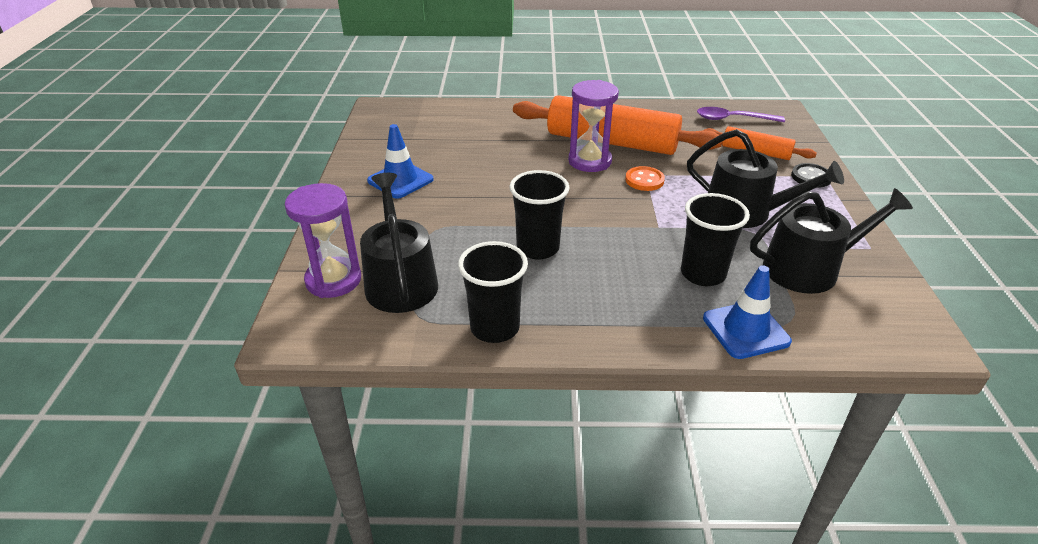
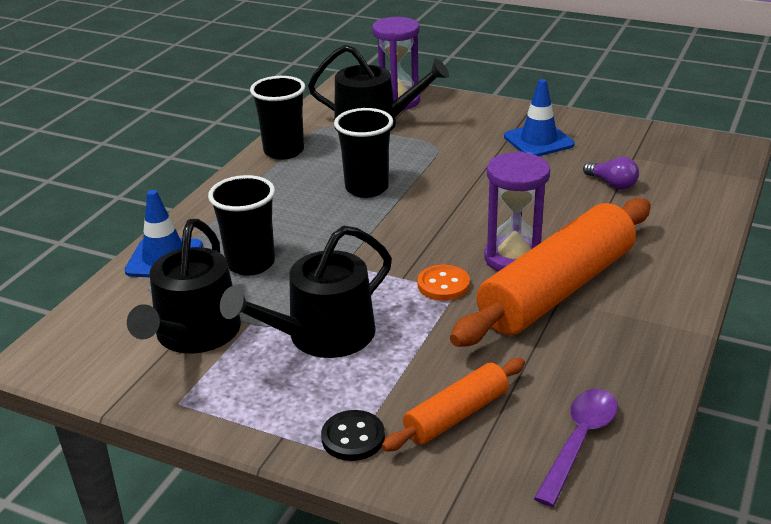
camera: 115 degrees right, 5 degrees down
(460, 141) = (612, 184): none -> purple light bulb

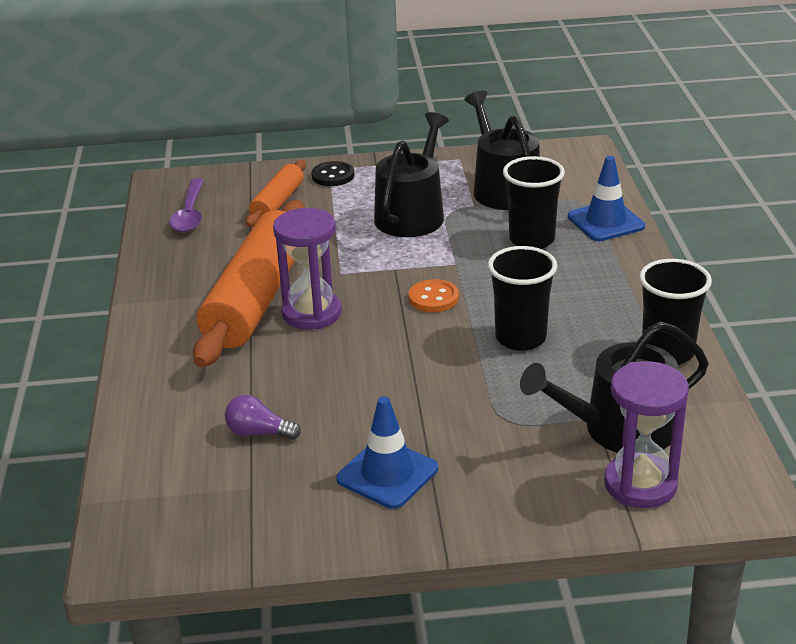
camera: 150 degrees right, 0 degrees up
(443, 285) = (355, 273): orange button -> orange button (433, 298)

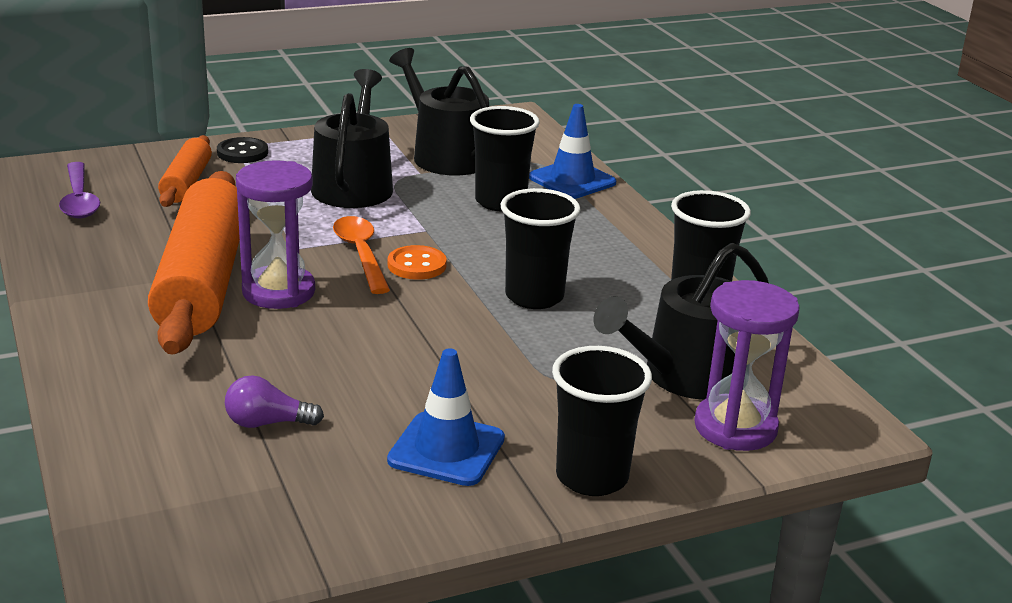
camera: 20 degrees left, 5 degrees down
(391, 283) = (361, 254): none -> orange spoon
(495, 514) = (592, 477): none -> black cup

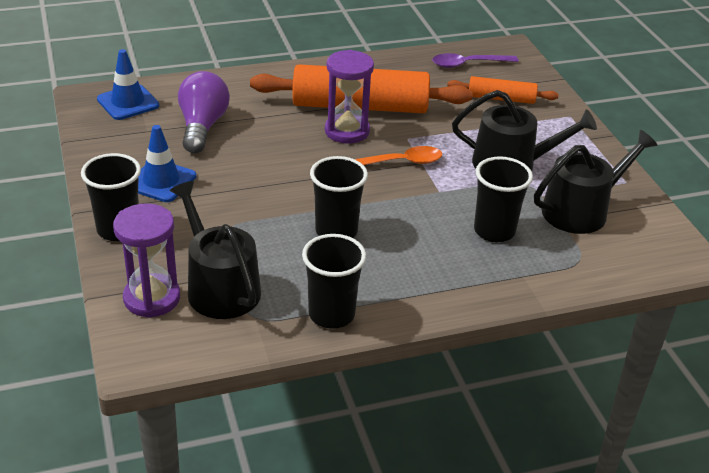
camera: 95 degrees right, 10 degrees up
(242, 153) = (558, 119): black button -> none
(267, 423) = (202, 126): purple light bulb -> purple light bulb, size x1.85
(417, 265) = (383, 184): orange button -> none
(572, 180) = (546, 275): blue traffic cone -> blue traffic cone (128, 102)

